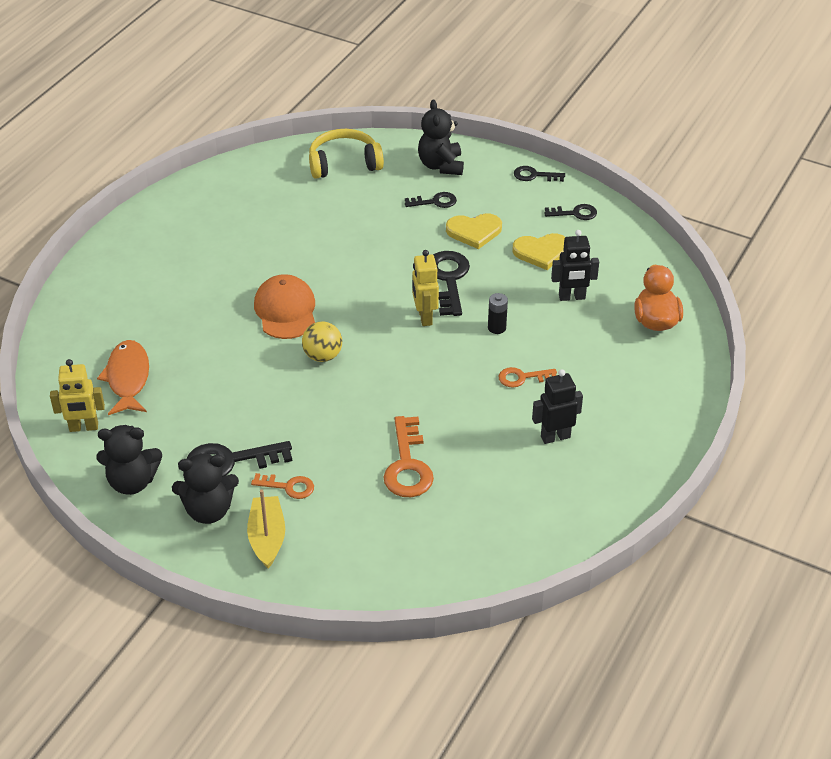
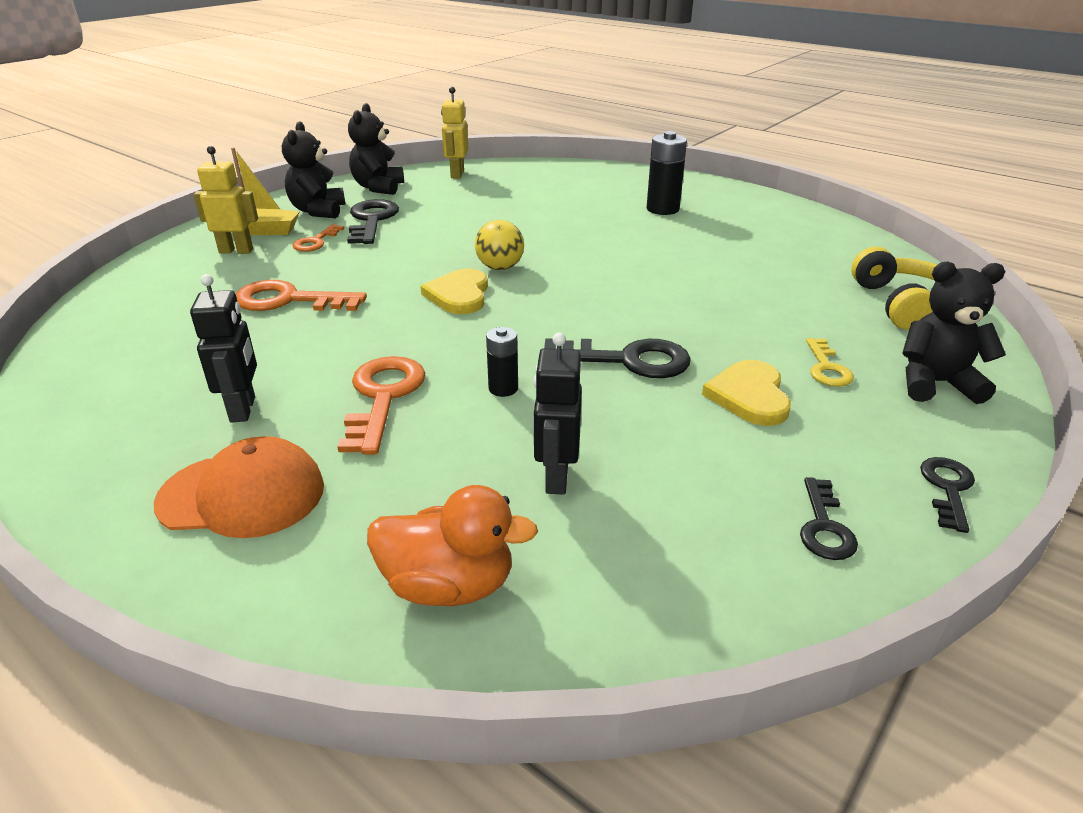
camera: 100 degrees right, 10 degrees down
(128, 378) = (510, 188): orange fish -> none
(179, 272) = (662, 209): none -> black battery
(285, 310) = (587, 253): orange cap -> orange cap (242, 495)
(424, 317) = (547, 334): yellow robot -> yellow robot (236, 251)
(435, 202) = (826, 368): black key -> yellow key
(522, 377) = (383, 397): orange key -> orange key, size x1.72
(541, 252) = (692, 461): yellow heart -> yellow heart (459, 295)

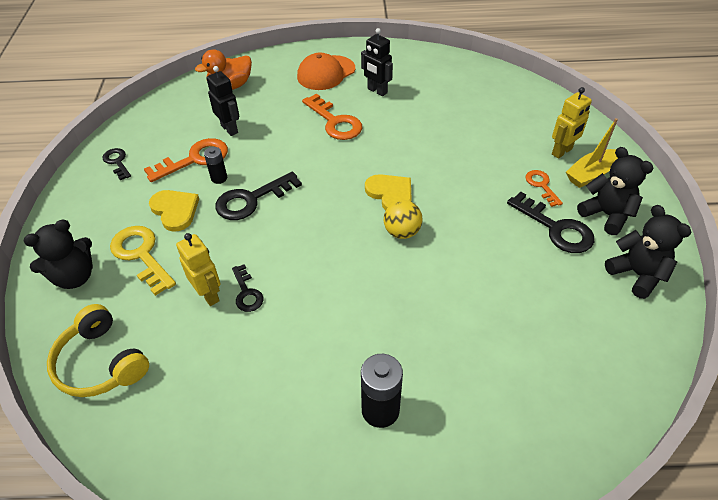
camera: 140 degrees right, 15 degrees up
(289, 300) = (463, 140): orange key -> orange key (195, 159)
(457, 174) = (630, 348): yellow robot -> yellow robot (209, 294)
(503, 388) = (292, 152): black battery -> black battery (219, 178)
(826, 368) = (141, 255): yellow key -> yellow key, size x1.72
(947, 488) = (67, 205): black key -> black key (247, 293)

